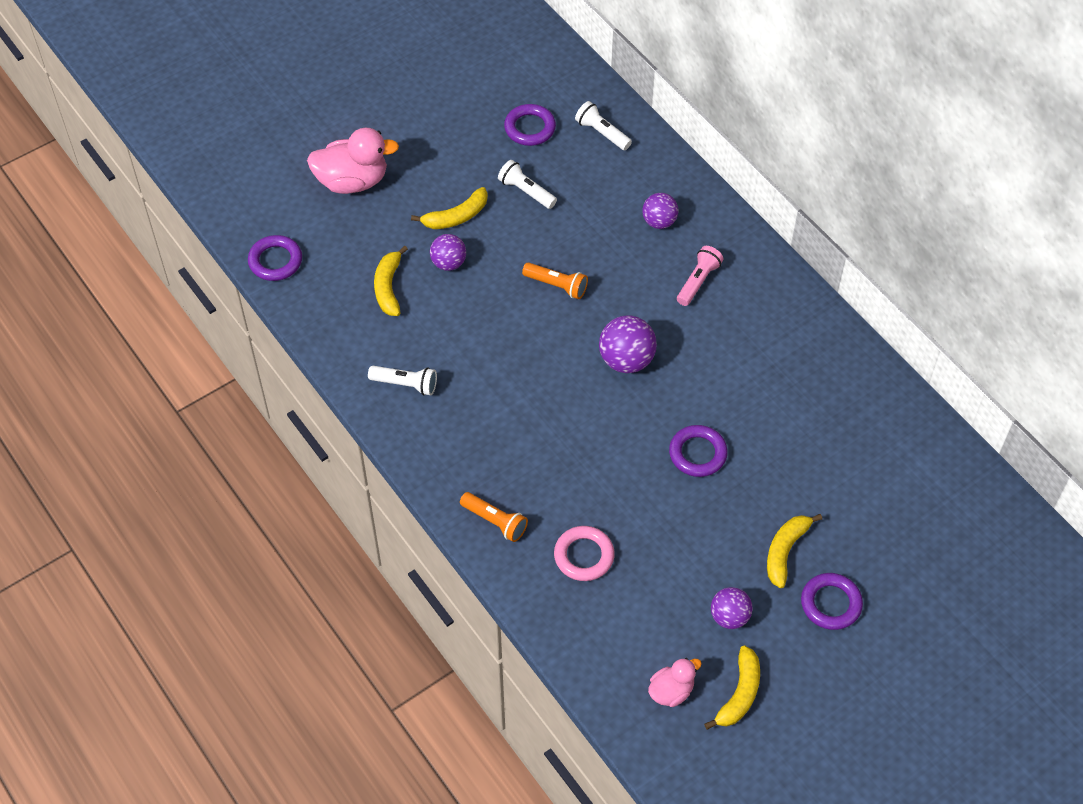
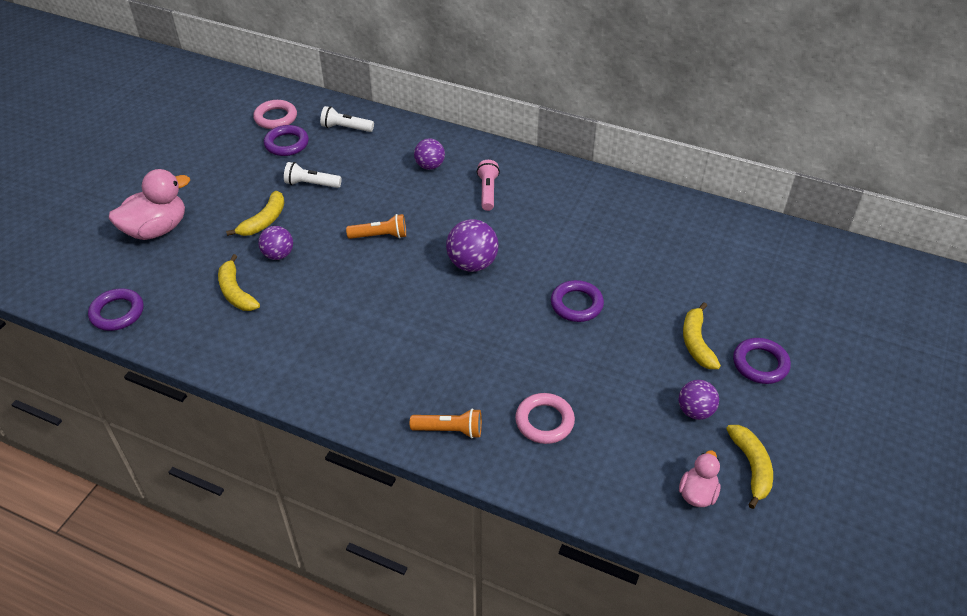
camera: 30 degrees left, 10 degrees down
(405, 384) = (297, 358): white flashlight -> none
(537, 88) = (276, 118): none -> pink ring

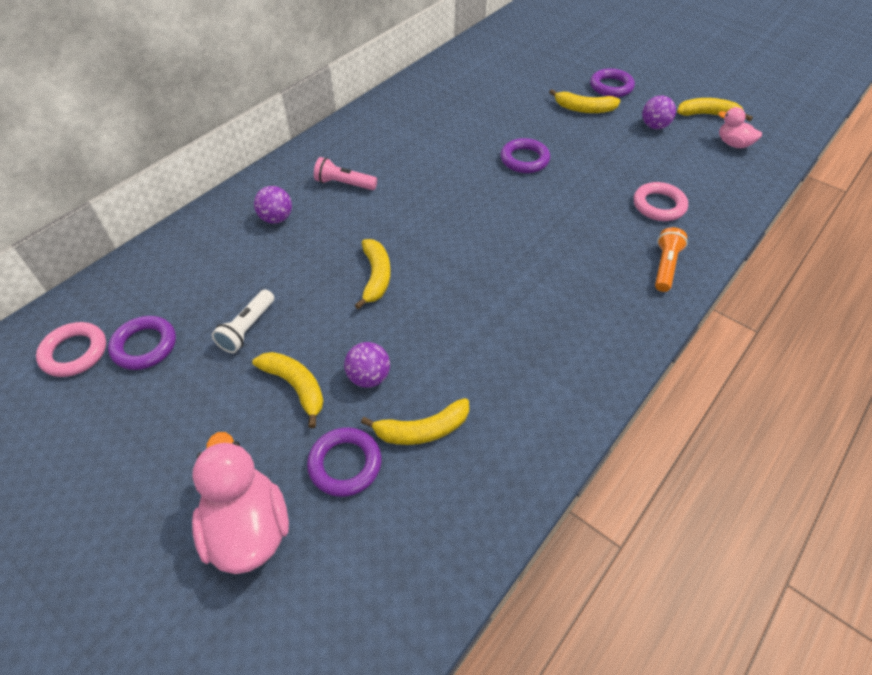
camera: 75 degrees left, 5 degrees up
(117, 313) = (417, 591): purple ring -> purple ring (345, 464)
(346, 128) = (153, 280): white flashlight -> none
(380, 236) = (376, 277): orange flashlight -> yellow banana
(472, 264) = (448, 214): purple ball -> none

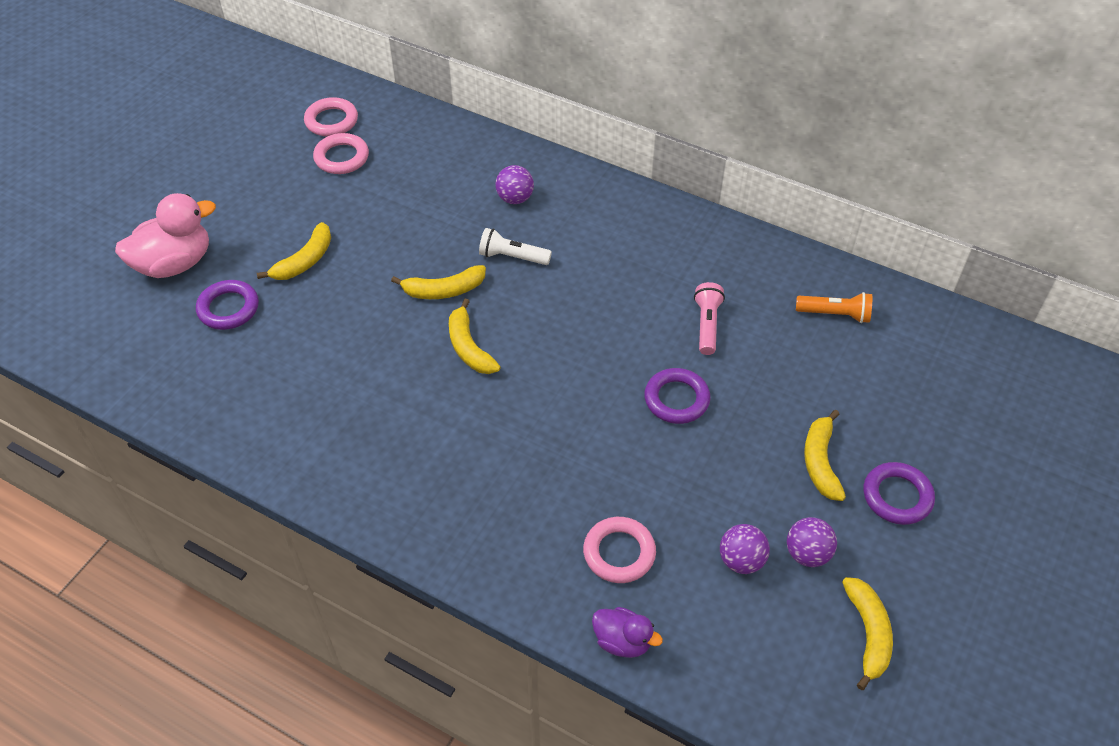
camera: 80 degrees right, 0 degrees up
(144, 346) = (341, 157): purple ring -> pink ring
(247, 328) = (367, 214): white flashlight -> white flashlight (512, 257)
(344, 184) = (583, 238): pink flashlight -> pink flashlight (707, 325)
(369, 377) = (318, 307): purple ball -> purple ball (741, 560)
(422, 430) = (262, 354): yellow banana -> yellow banana (469, 347)
(665, 266) = (502, 555): orange flashlight -> orange flashlight (835, 314)
(730, 213) = (622, 641): none -> purple duck
(733, 144) = (796, 663): pink duck -> none

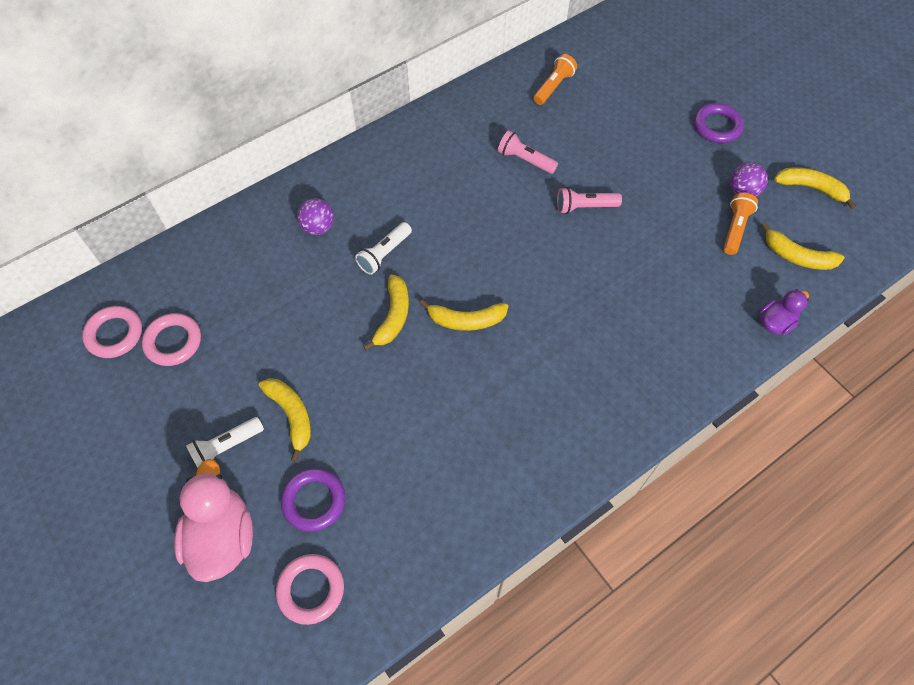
camera: 65 degrees left, 10 degrees up
(257, 232) = (226, 446): none -> white flashlight
(619, 553) = (703, 296): pink ring -> pink ring (311, 589)
(676, 399) = (584, 207): purple ring -> pink flashlight
(741, 560) = (735, 229): purple ball -> orange flashlight
(820, 462) = (674, 152): yellow banana -> yellow banana (797, 256)

